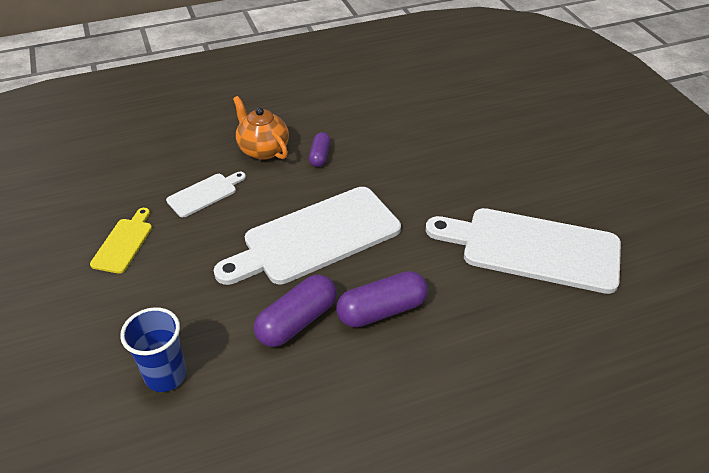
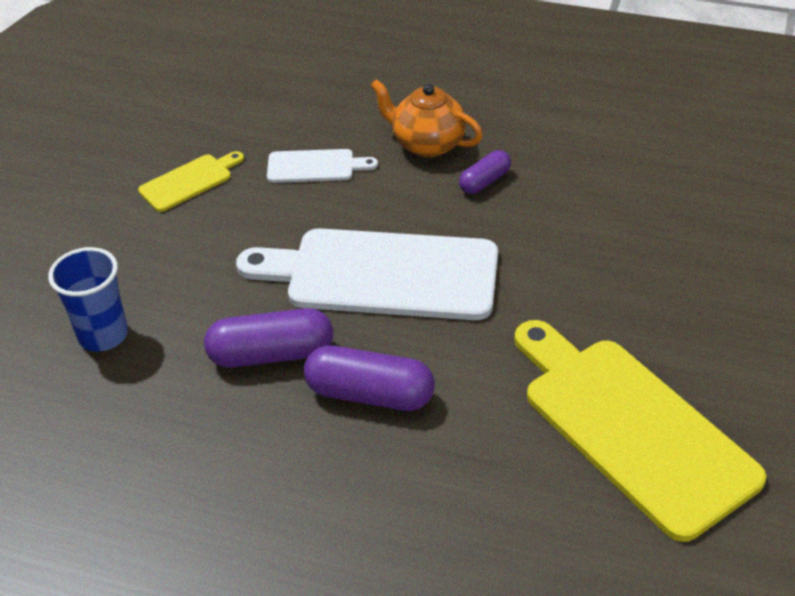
camera: 40 degrees right, 0 degrees up
(263, 149) = (427, 144): orange teapot -> orange teapot turned 60 degrees counterclockwise
(532, 249) = (631, 428): white cutting board -> yellow cutting board

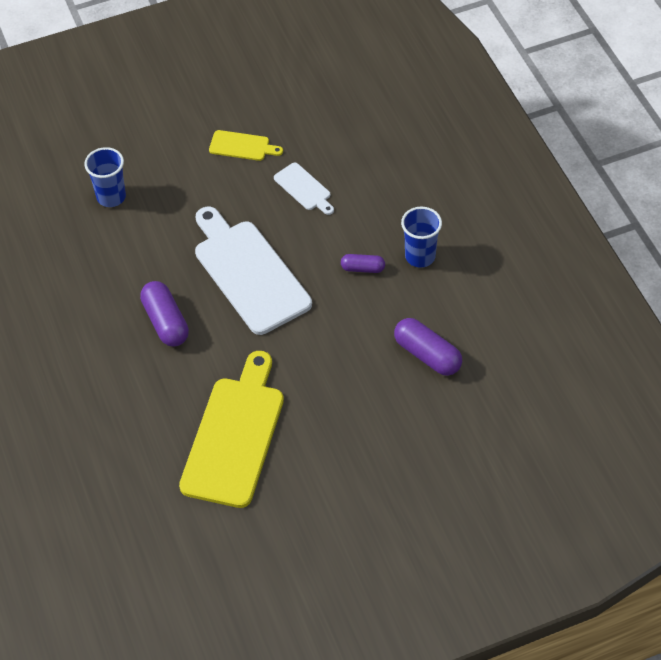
camera: 50 degrees right, 10 degrees up
(271, 354) = (156, 267): purple capsule -> purple capsule (427, 355)
(427, 144) = (370, 223): orange teapot -> none
(517, 133) = (420, 256): none -> blue cup

